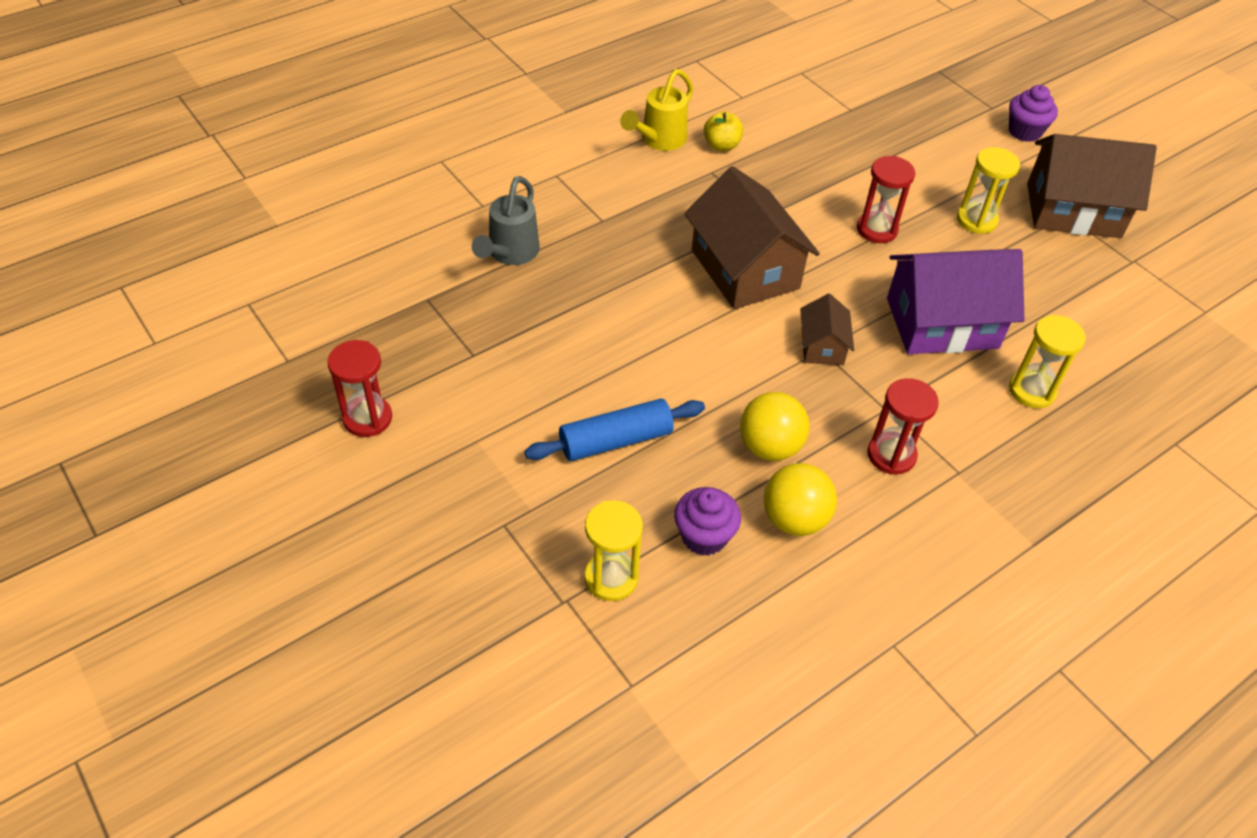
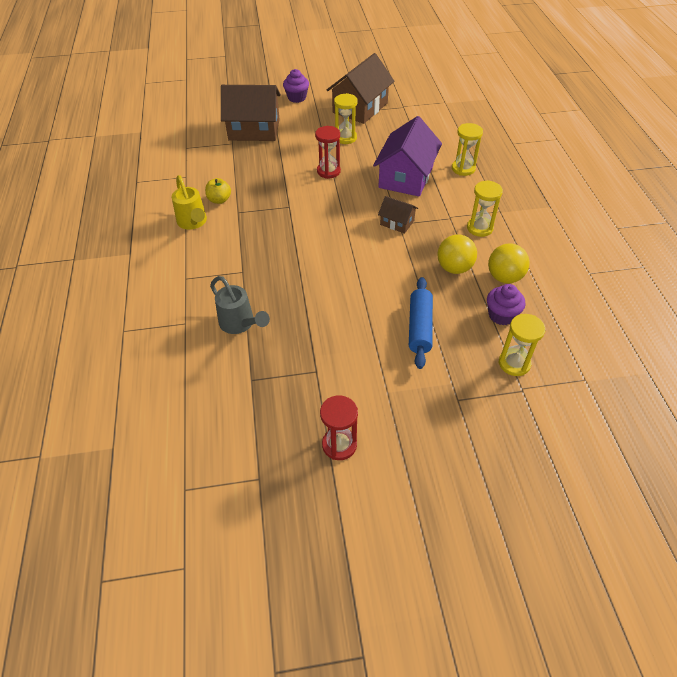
camera: 60 degrees left, 0 degrees up
(745, 269) = (324, 228): brown house -> brown house (254, 130)
(891, 455) = (479, 228): red hourglass -> yellow hourglass

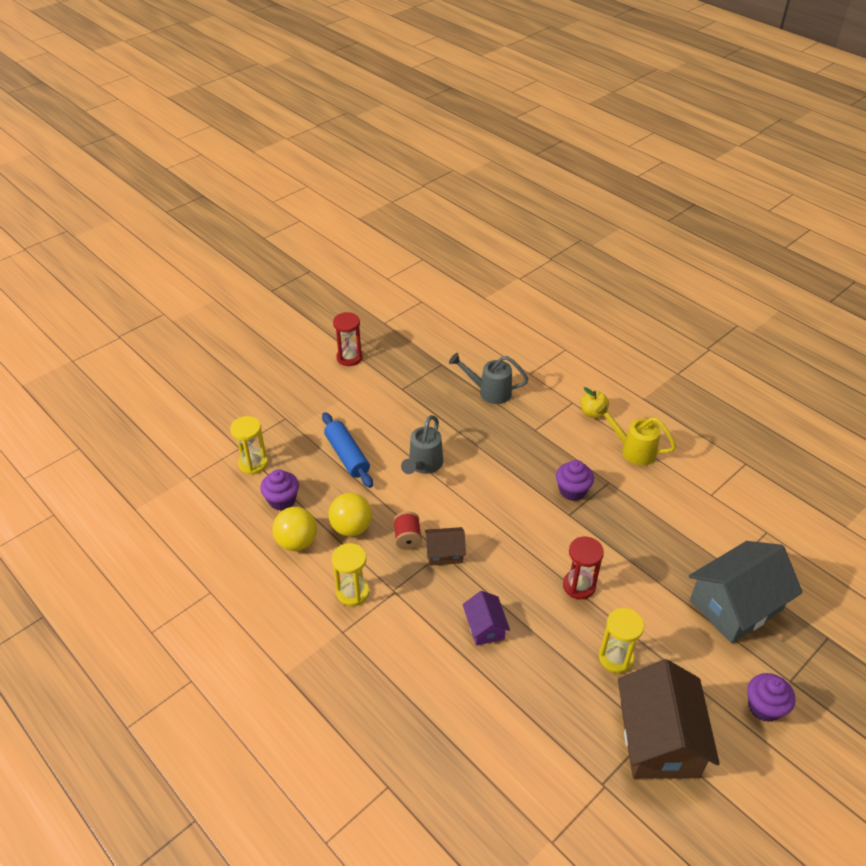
camera: 145 degrees right, 5 degrees down
(219, 200) = (642, 486): yellow apple -> yellow apple (593, 413)
(254, 130) = (735, 605): brown house -> grey house
(269, 218) = (572, 491): none -> purple cupcake
(360, 287) = (423, 465): none -> grey watering can
(406, 177) = (485, 627): purple house -> purple house, size x0.50
(416, 242) = (407, 538): none -> red spool
(463, 168) = (426, 684): yellow hourglass -> none

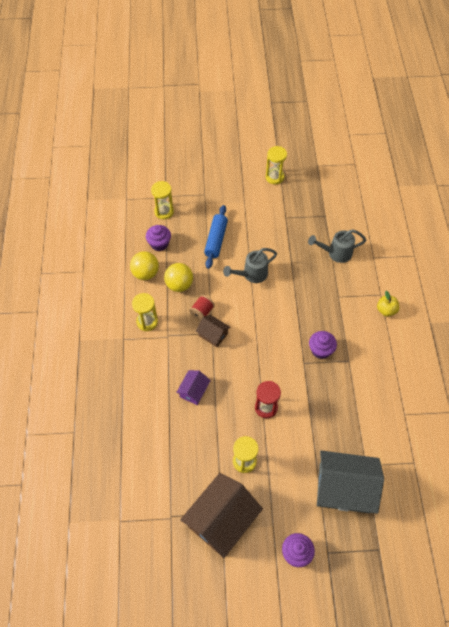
camera: 40 degrees right, 15 degrees up
(349, 357) = (274, 177): red hourglass -> yellow hourglass
(489, 391) = (335, 253): grey watering can -> grey watering can turned 60 degrees counterclockwise
(632, 450) = (385, 351): yellow watering can -> none

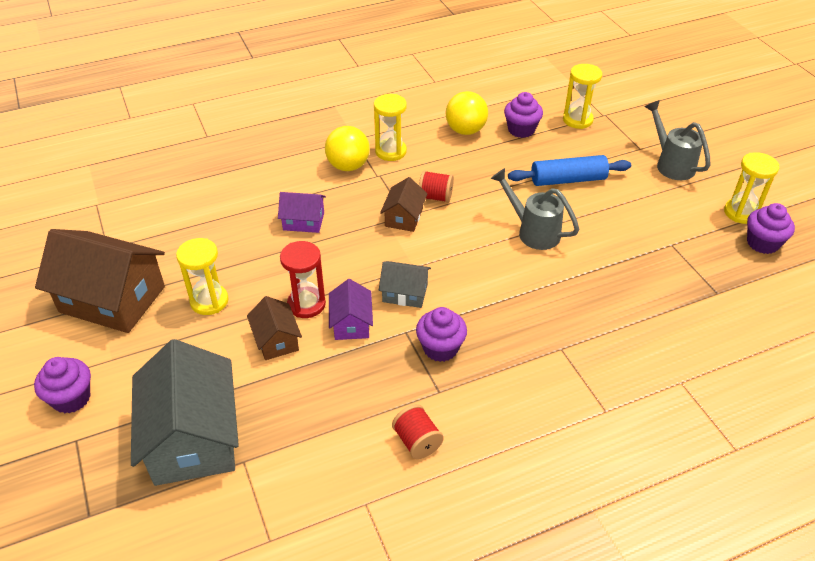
camera: 70 degrees right, 15 degrees down
(179, 285) = (467, 164): yellow ball -> yellow ball (348, 166)
(275, 354) = (405, 293): none -> grey house
(288, 388) = (351, 323): none -> purple house
(288, 430) = (276, 340): none -> brown house
(299, 180) = (762, 243): none -> purple cupcake
(335, 253) = (649, 324): grey watering can -> grey watering can (671, 163)
(376, 380) = (417, 441): none -> red spool
(386, 310) = (576, 426): yellow apple -> none

